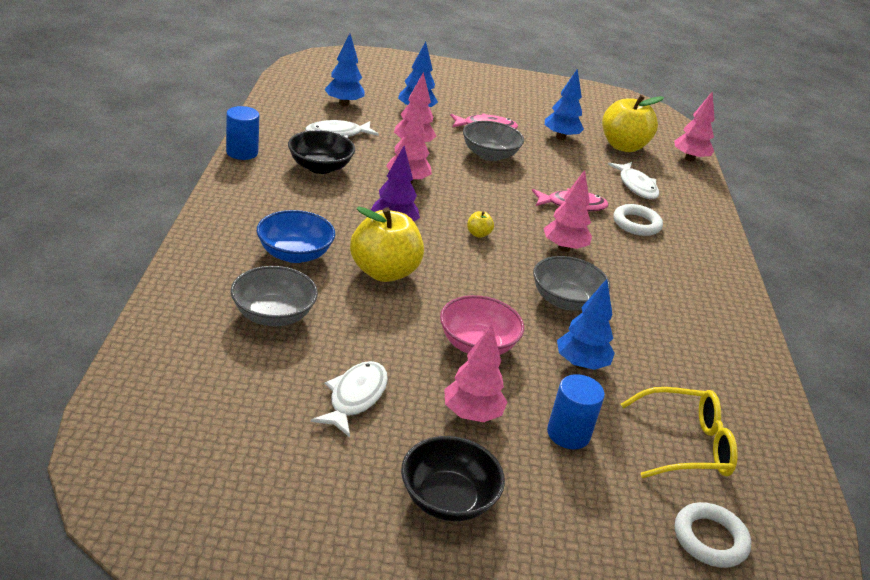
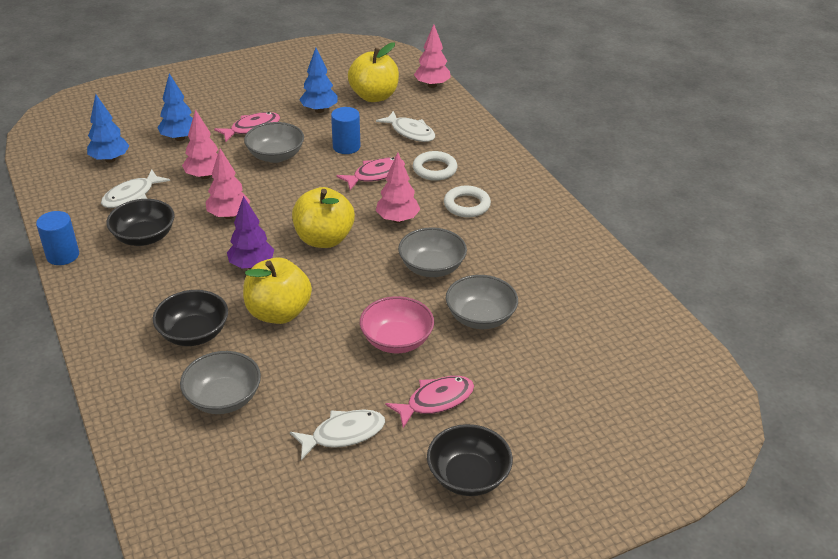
camera: 25 degrees left, 5 degrees up
(294, 254) = (194, 333): blue bowl -> black bowl
(355, 397) = (343, 434): white fish -> white fish turned 75 degrees clockwise
(471, 414) = (435, 401): pink tree -> pink fish
(478, 234) = (324, 239): yellow apple -> yellow apple, size x2.48
(568, 434) = (511, 379): blue cylinder -> blue cylinder (346, 147)
(581, 364) = (480, 317): blue tree -> grey bowl
(686, 445) = (591, 344): yellow glasses -> none
(710, 539) = (649, 407): white ring -> white ring (467, 205)

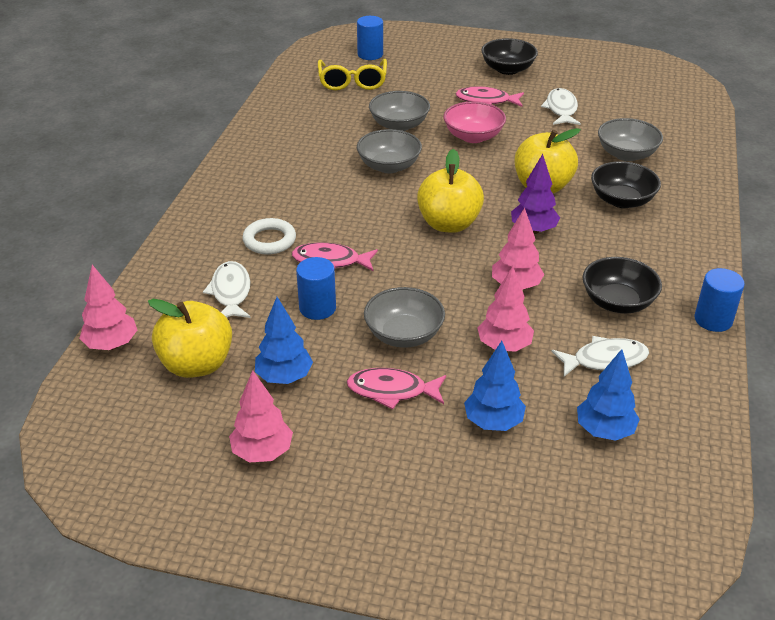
camera: 140 degrees left, 0 degrees up
(343, 434) = (561, 109): white fish -> white fish turned 75 degrees clockwise
(397, 219) = (366, 211): pink tree -> pink tree (262, 452)
(467, 205) = (292, 197): white ring -> none
(599, 351) = (352, 82): none -> yellow glasses
(645, 408) = (370, 54): none -> blue cylinder

